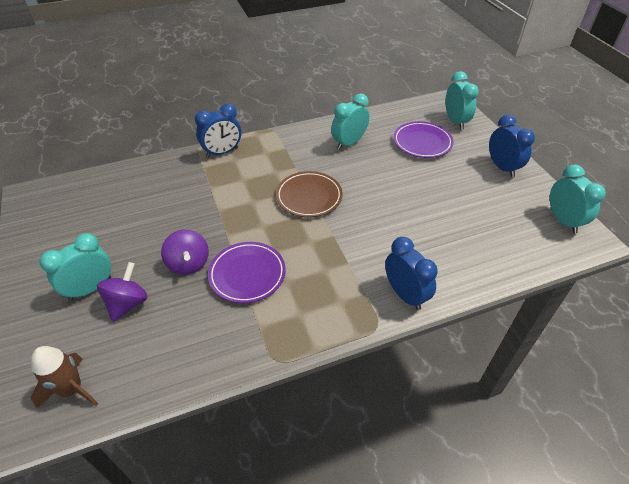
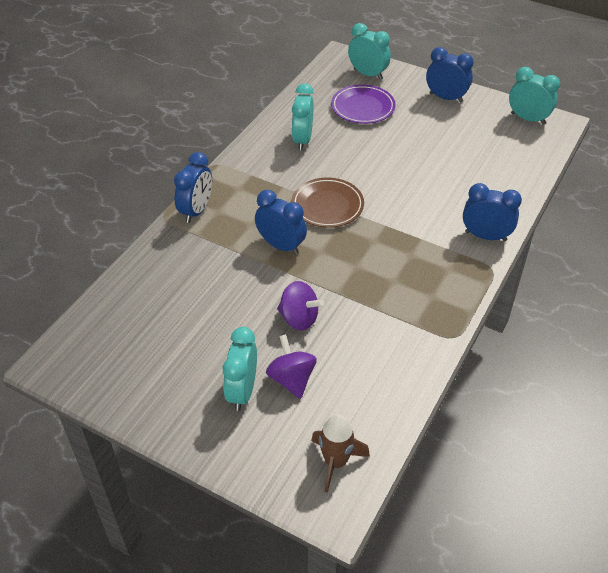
camera: 40 degrees left, 0 degrees up
(243, 205) = (281, 246): none -> blue clock
(247, 274) = (357, 295): purple plate -> none

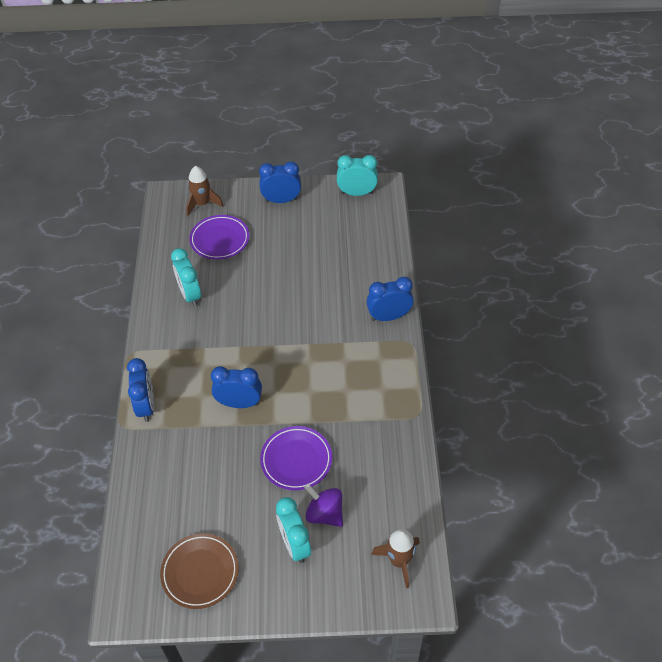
camera: 30 degrees left, 5 degrees up
(299, 318) = (296, 460): purple spinning top -> purple plate
(327, 206) = (252, 348): brown plate -> brown plate (200, 572)
(368, 74) = (202, 204): turquoise clock -> brown rocket

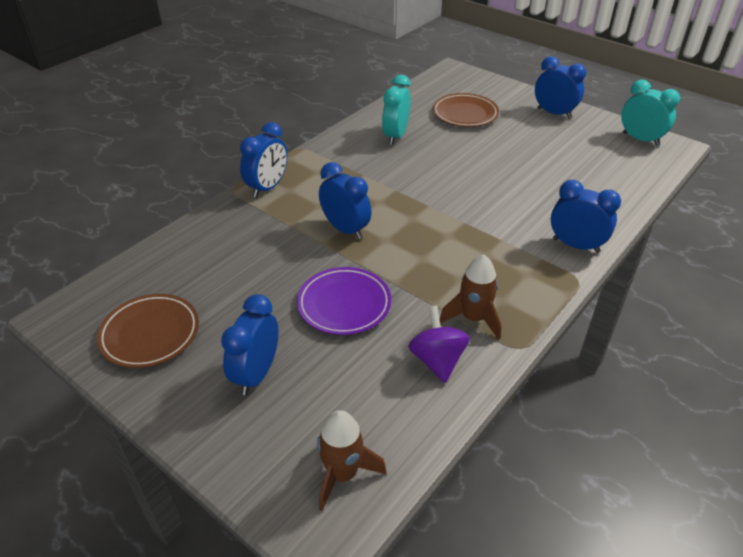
camera: 40 degrees right, 10 degrees down
(202, 204) = (477, 87): brown rocket -> brown rocket (473, 318)
(220, 240) = (465, 114): purple plate -> brown plate
(294, 544) = (256, 374): turquoise clock -> blue clock
(324, 514) = (317, 368): purple spinning top -> purple spinning top (437, 360)

